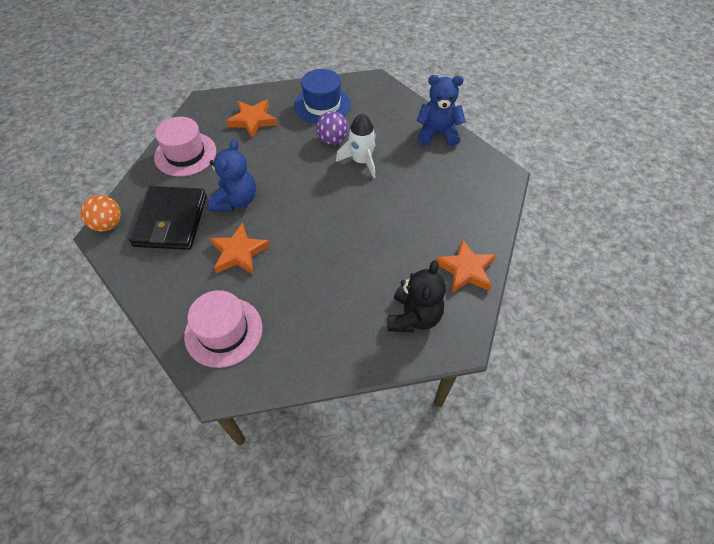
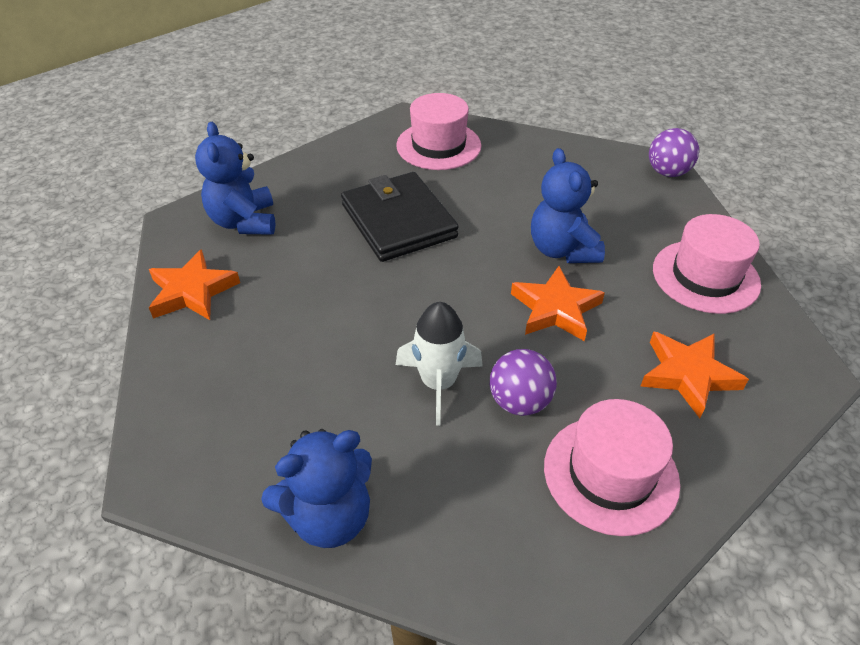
camera: 150 degrees right, 10 degrees down
(108, 224) = (667, 172): orange ball -> purple ball
(171, 221) = (608, 201): black wallet -> black wallet (398, 221)
(239, 252) = (494, 203): orange star -> orange star (555, 309)
(322, 105) = (610, 474): blue hat -> pink hat
(413, 317) = (244, 222): black teddy bear -> blue teddy bear

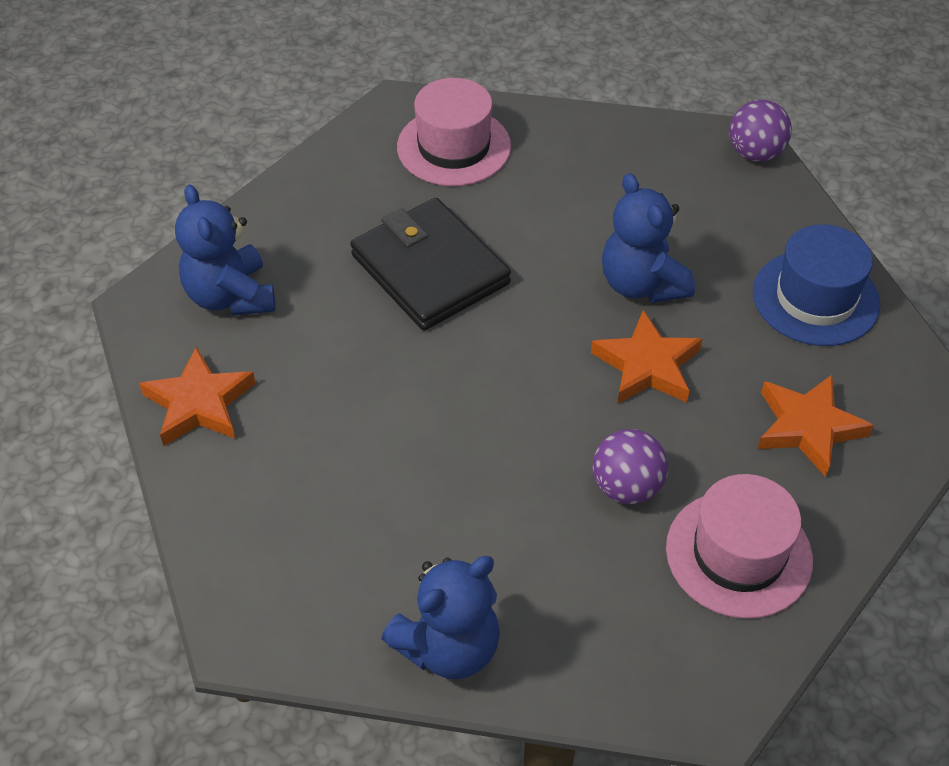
camera: 10 degrees left, 5 degrees up
(439, 383) = (531, 478): white rocket -> none
(705, 276) = (815, 298): pink hat -> blue hat

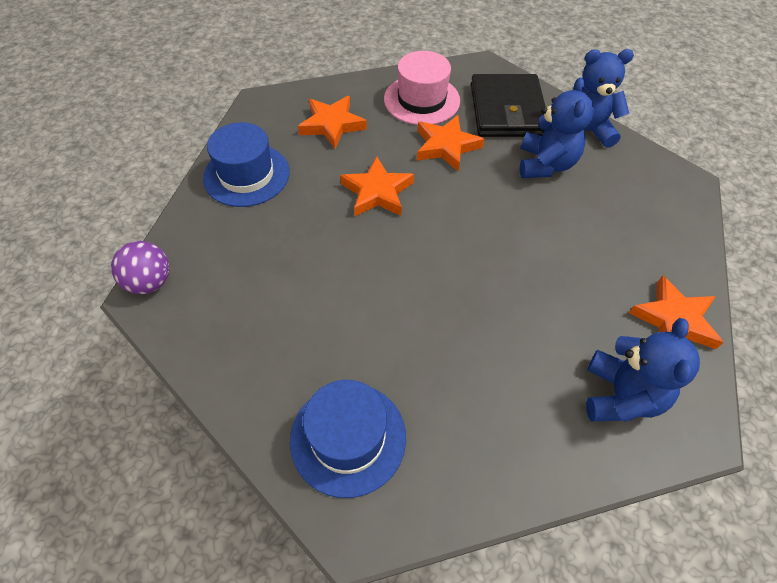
camera: 145 degrees left, 5 degrees up
(430, 269) = (455, 329): black wallet -> black wallet (507, 110)
(454, 147) = (348, 438): pink hat -> blue hat
(626, 487) = (446, 146): purple ball -> orange star
(641, 284) = (329, 237): blue teddy bear -> blue teddy bear (545, 164)

